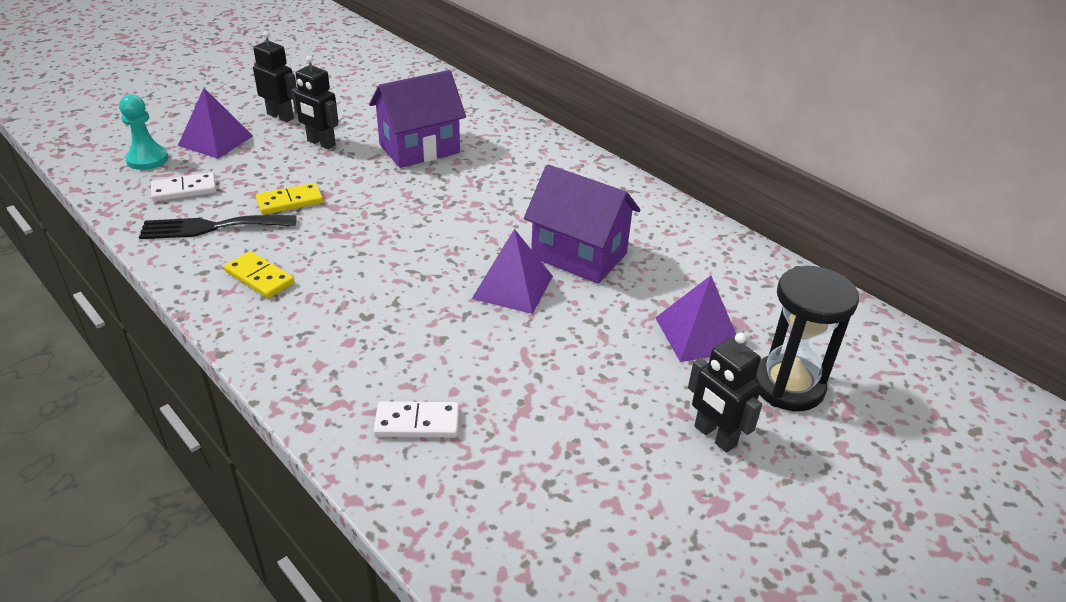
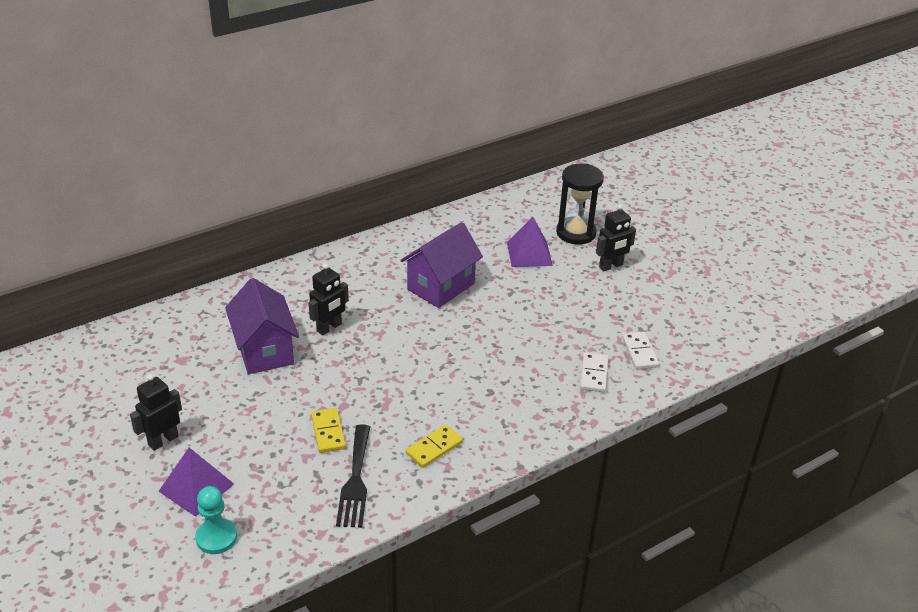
camera: 80 degrees left, 0 degrees up
(184, 190) = (286, 504): white domino -> white domino (640, 352)
(321, 143) = (231, 412): black robot -> black robot (329, 328)
(513, 287) = (470, 320): purple pyramid -> none

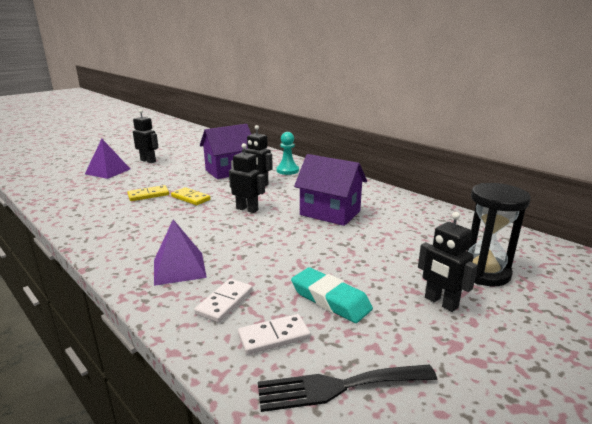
camera: 80 degrees right, 15 degrees down
(216, 537) = (64, 180): turquoise pawn -> turquoise pawn (287, 170)
(355, 480) = (97, 207): black fork -> black fork (338, 387)
(409, 345) = (247, 209): none -> black robot
(434, 448) = (123, 229): yellow domino -> yellow domino (190, 198)
(529, 253) = (415, 248): purple pyramid -> purple pyramid (179, 268)
(593, 374) = (224, 302): white domino -> white domino turned 60 degrees counterclockwise
(599, 317) = (330, 300): none -> turquoise eraser

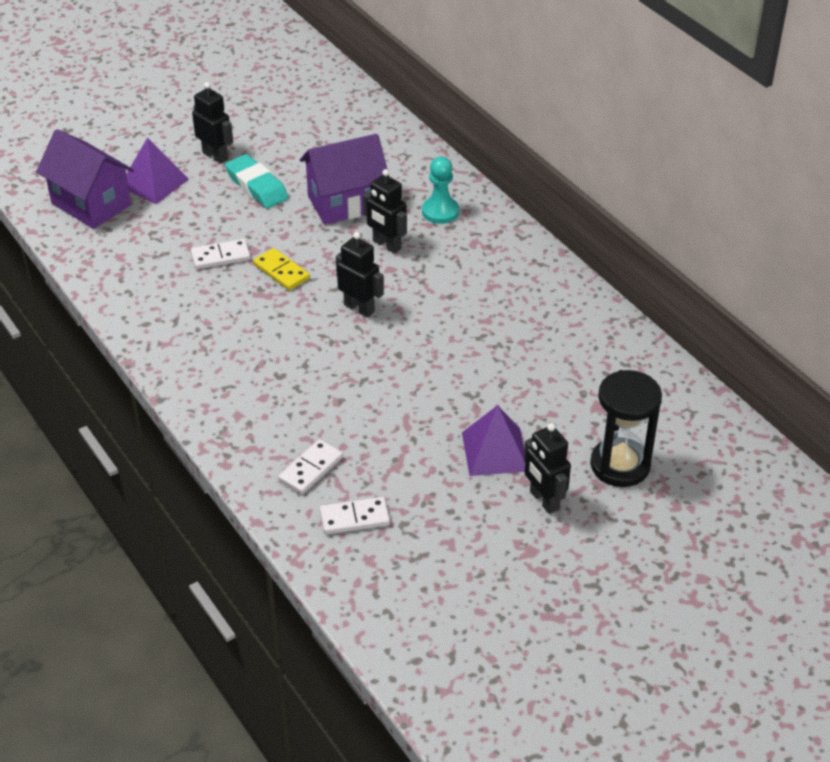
camera: 10 degrees right, 20 degrees up
(148, 195) = (220, 256): yellow domino -> white domino
(179, 268) = (263, 412): purple pyramid -> purple pyramid (495, 451)
(330, 213) = (473, 330): purple house -> purple house (91, 204)
(330, 300) = (425, 480): turquoise eraser -> turquoise eraser (256, 186)
(338, 387) = (401, 576): black fork -> none

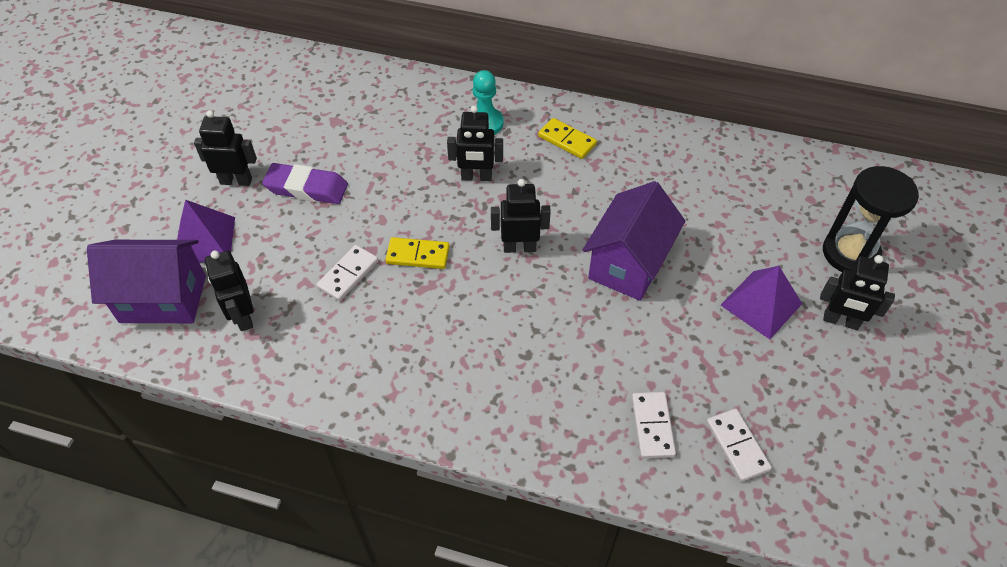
camera: 40 degrees left, 10 degrees up
(127, 243) = (243, 316): none -> black robot
(256, 186) = (306, 188): turquoise eraser -> purple eraser
(345, 203) = (401, 159): purple house -> purple house (628, 264)
(354, 518) = (737, 446): white domino -> white domino turned 60 degrees counterclockwise
(490, 258) = (567, 140): none -> yellow domino

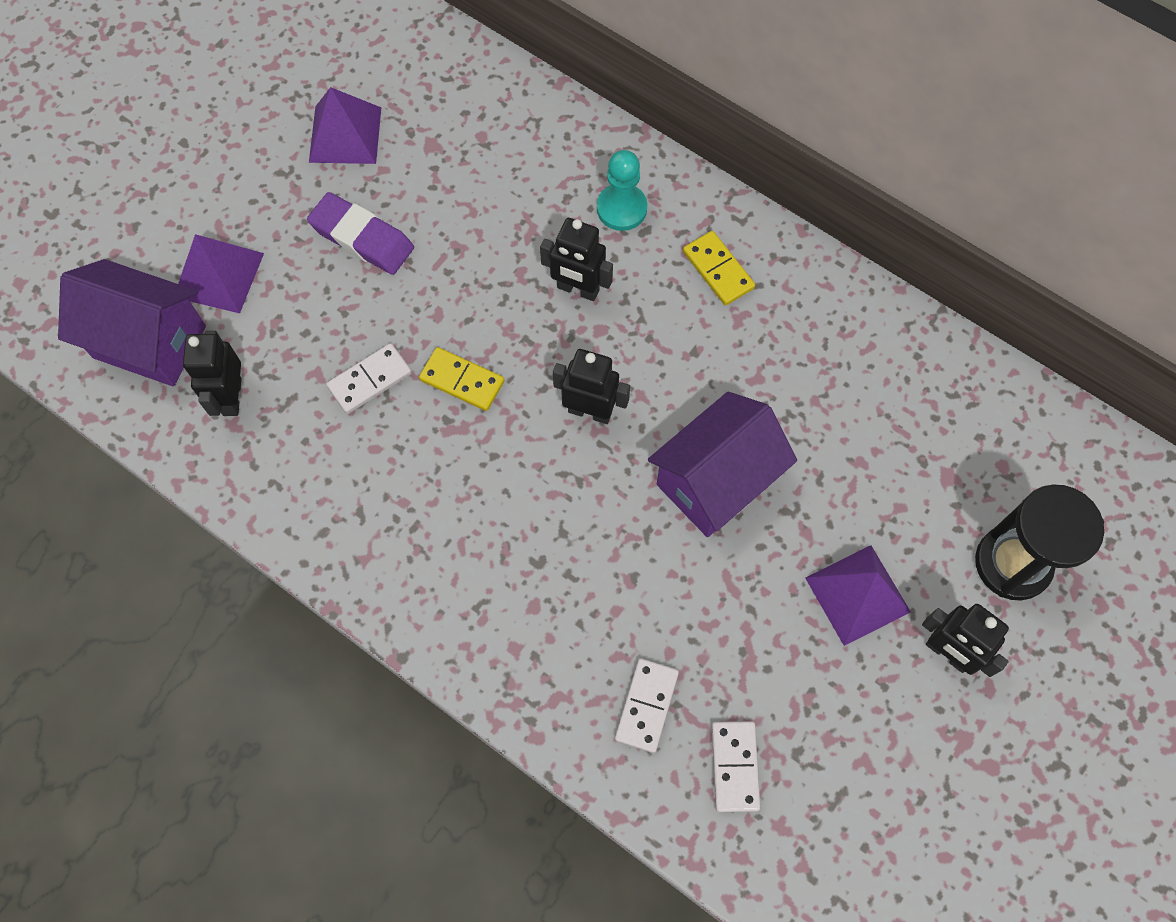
camera: 20 degrees right, 15 degrees up
(236, 181) = (281, 199): black robot -> none
(270, 130) = (345, 134): none -> purple pyramid

